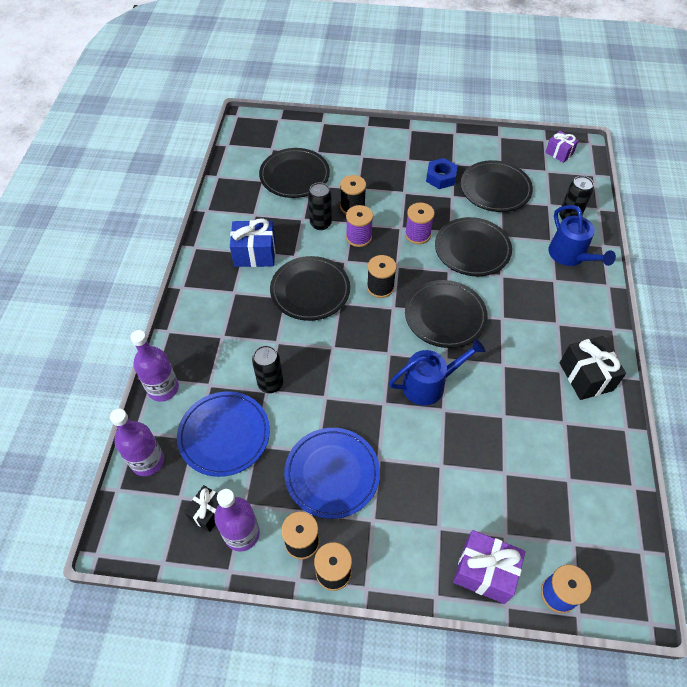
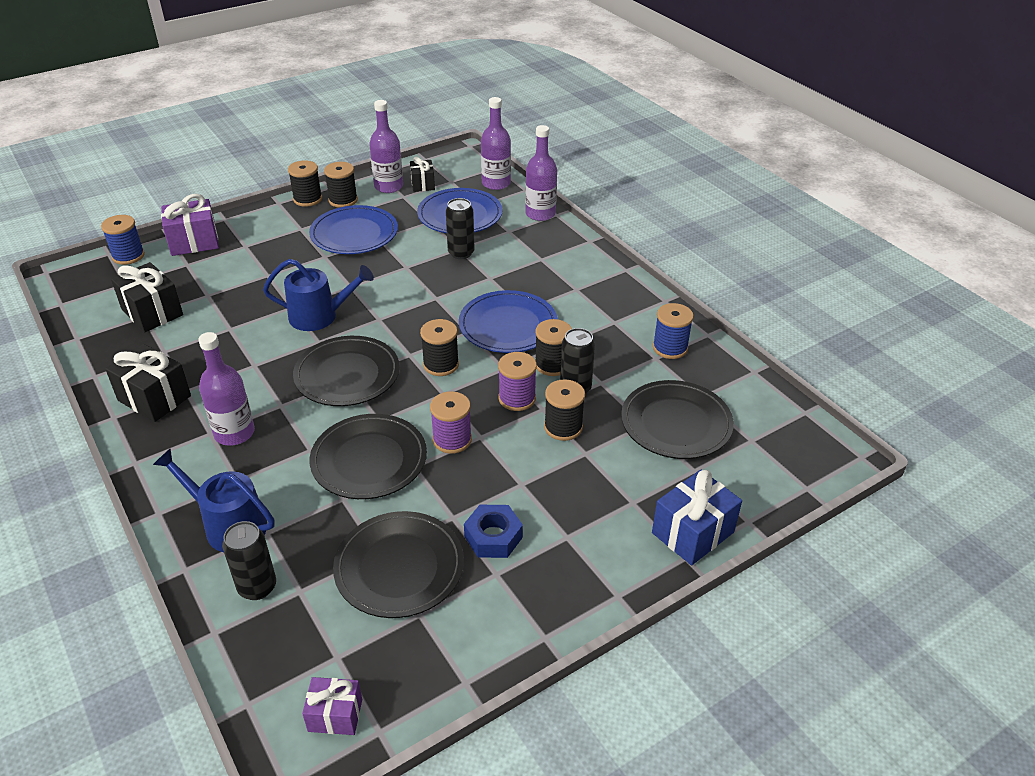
camera: 140 degrees right, 15 degrees down
(238, 215) = (670, 348): none -> blue spool
(255, 254) = (601, 325): blue gift -> blue gift (692, 532)
(310, 290) = (508, 326): black plate -> blue plate
(315, 246) = (552, 364): none -> black spool
(429, 384) = (319, 316): blue watering can -> blue watering can turned 120 degrees counterclockwise
(542, 314) = (234, 433): none -> purple bottle
(560, 480) = (152, 312): none -> black gift

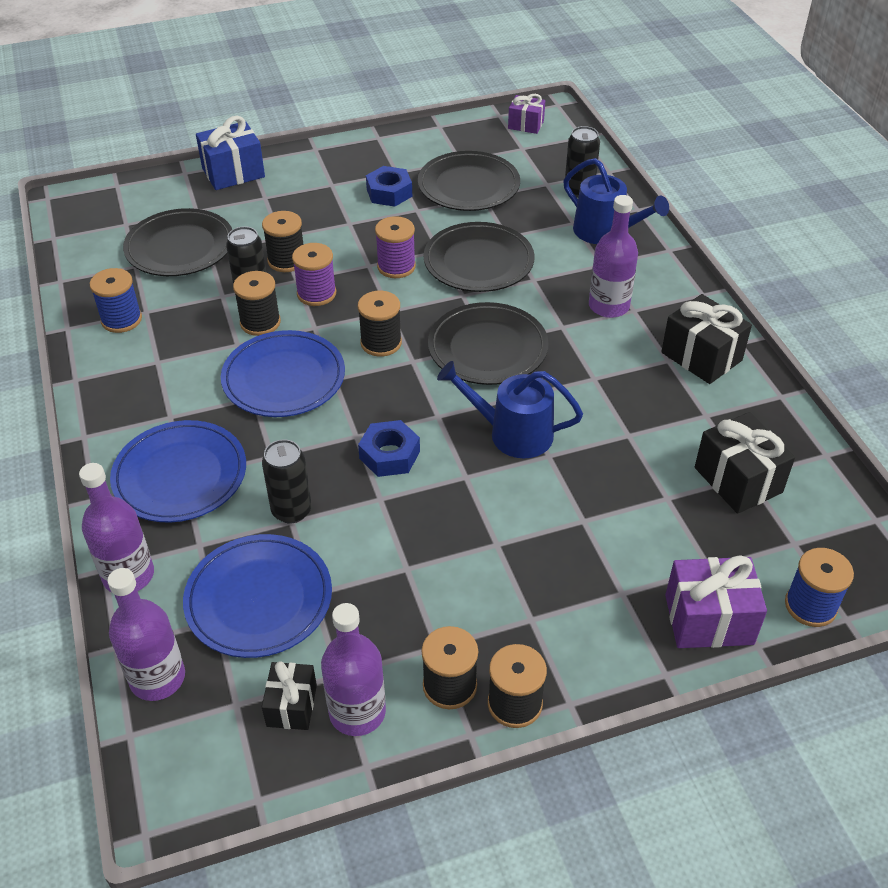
camera: 165 degrees left, 5 degrees up
(354, 234) = (443, 586): blue plate -> blue plate (180, 475)
(407, 290) = (389, 455): none -> blue nut

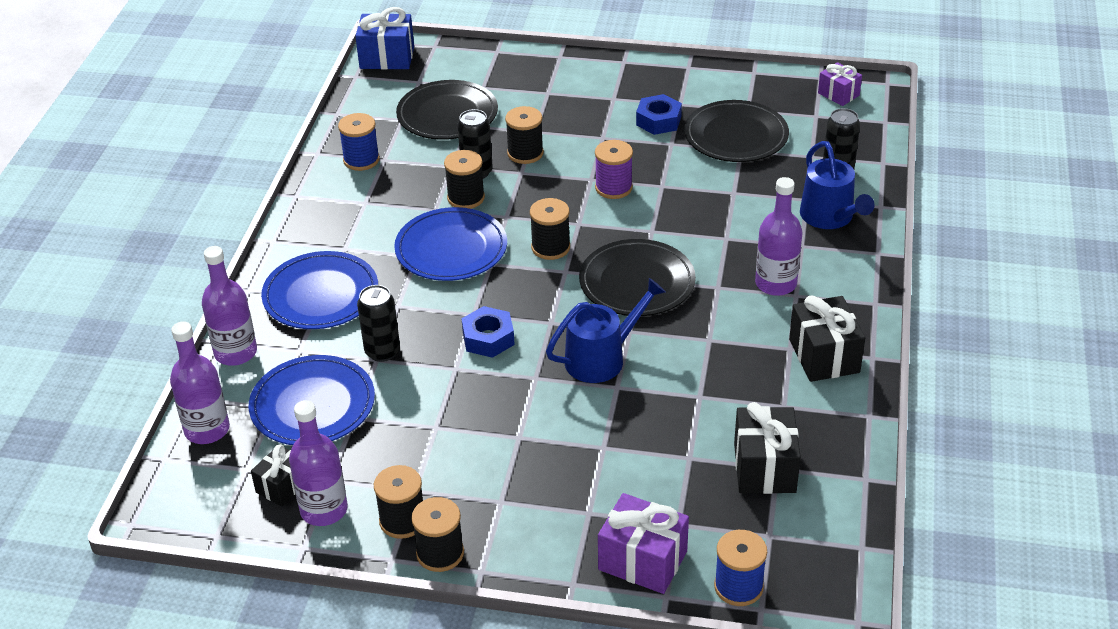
camera: 30 degrees right, 5 degrees down
(233, 173) = (537, 63): blue gift -> blue gift (387, 58)
(316, 293) = (529, 189): purple spool -> none
(478, 262) = (689, 207): black plate -> none
(513, 433) = (601, 358): blue watering can -> blue watering can turned 105 degrees clockwise

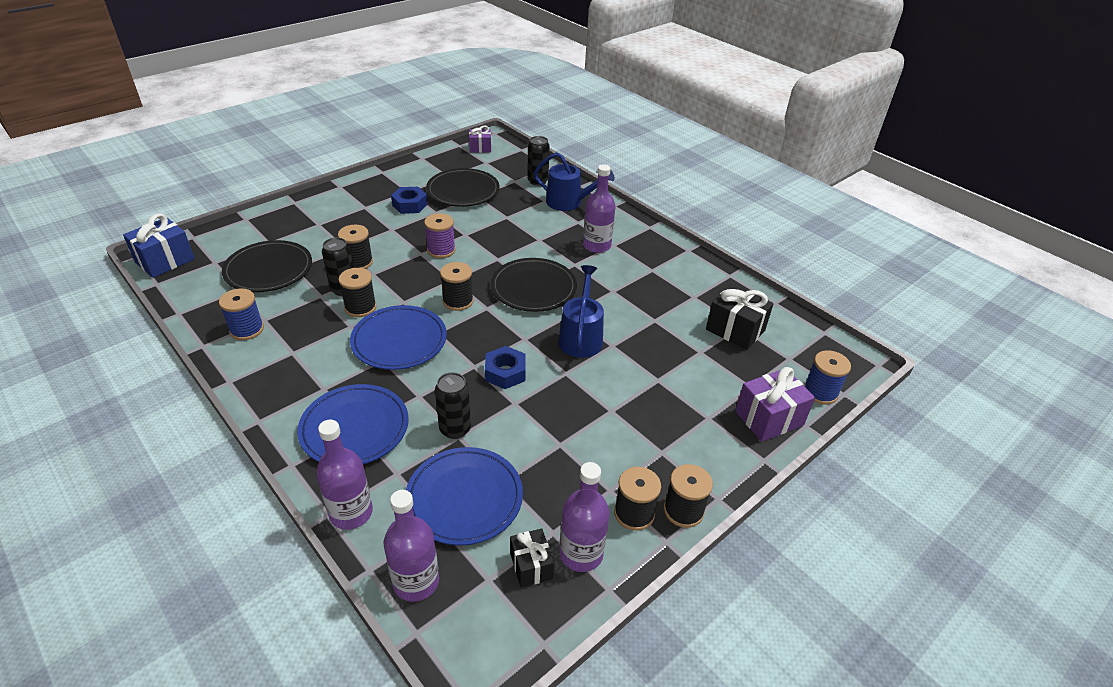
camera: 55 degrees left, 0 degrees up
(824, 356) = (670, 263): black gift -> none

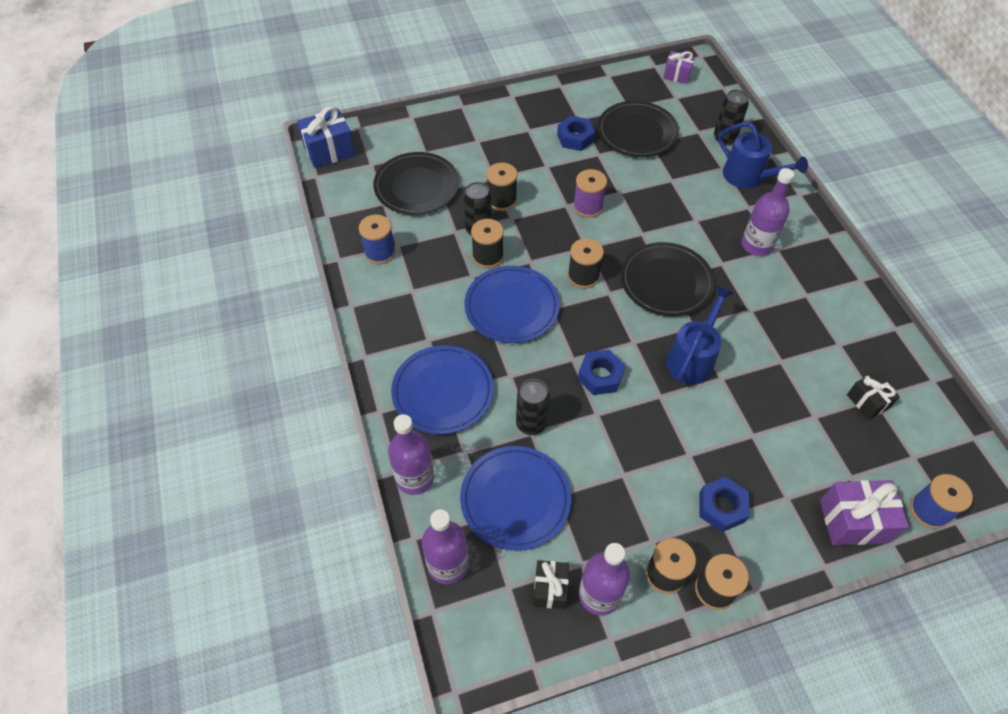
camera: 25 degrees right, 15 degrees up
(658, 442) = (721, 507): none -> blue nut
(735, 330) = (867, 401): black gift -> black gift, size x0.62

